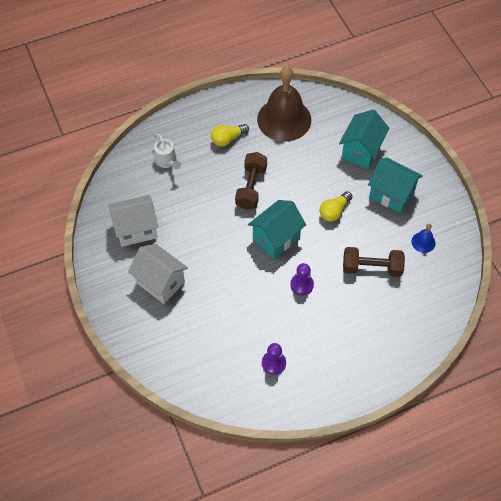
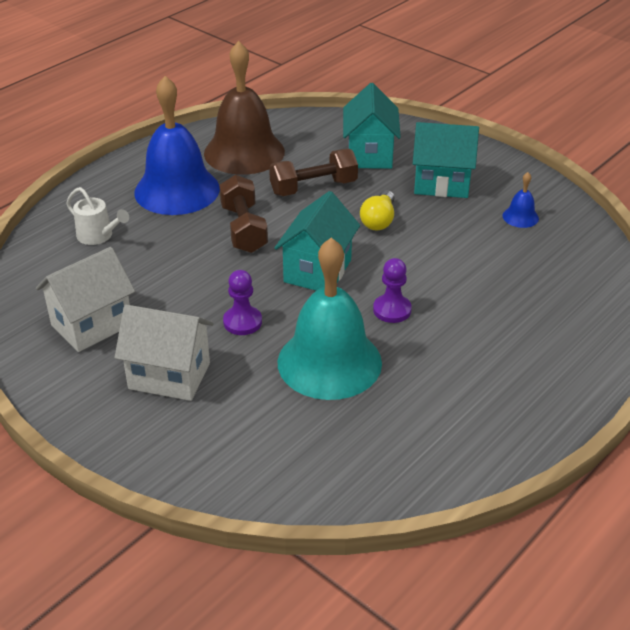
camera: 25 degrees left, 20 degrees down
(228, 139) = (177, 190): yellow light bulb -> blue bell
(247, 308) = (329, 362): none -> turquoise bell
(273, 363) = (418, 415): purple pawn -> purple pawn (242, 322)
(372, 268) = (475, 262): brown dumbbell -> brown dumbbell (313, 187)

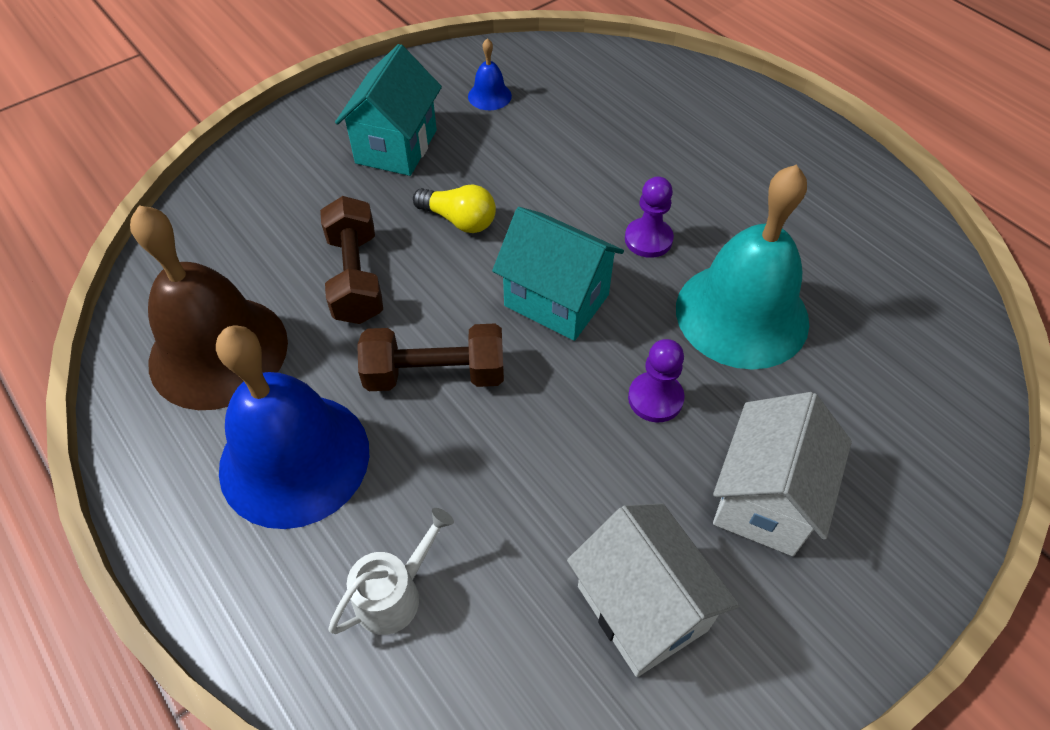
camera: 80 degrees left, 15 degrees up
(369, 154) = (296, 203): turquoise house -> none

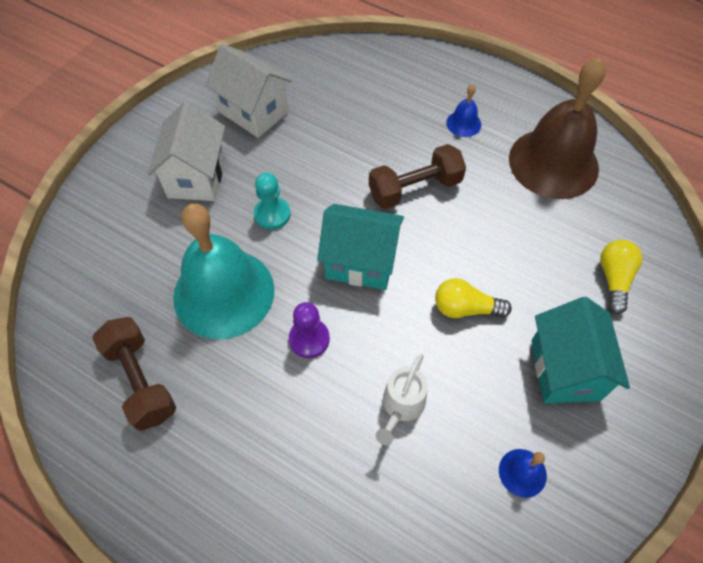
camera: 160 degrees right, 5 degrees up
(276, 202) = (614, 279): none -> yellow light bulb
(294, 459) = (463, 123): blue bell -> blue bell, size x0.41
(356, 277) = (508, 236): brown dumbbell -> brown dumbbell (141, 380)
(395, 594) = (375, 86): white watering can -> white watering can (401, 406)
(655, 398) = (272, 214): purple pawn -> turquoise pawn

